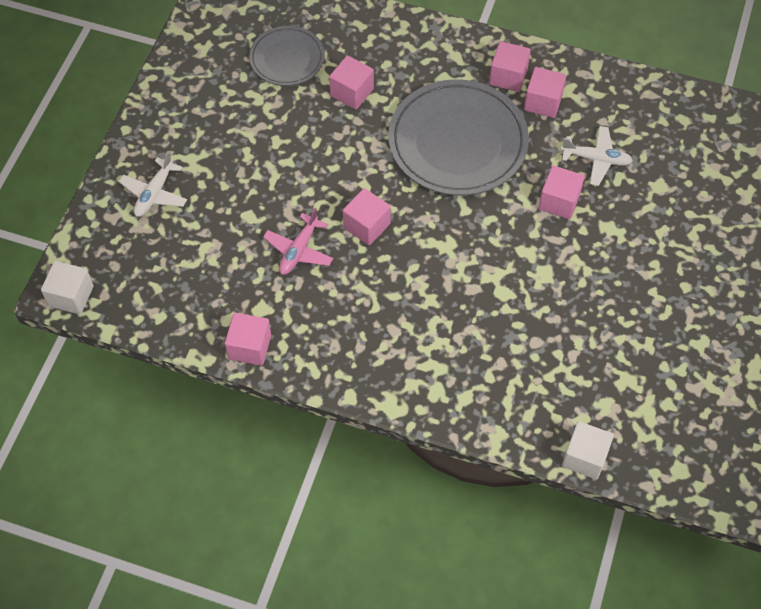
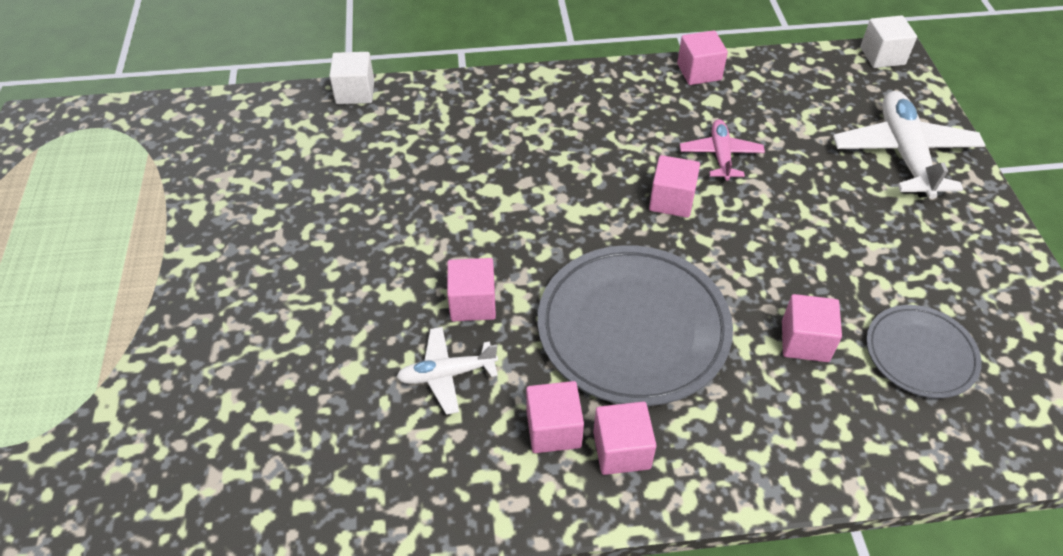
camera: 155 degrees right, 10 degrees down
(154, 193) = (904, 154): white plane -> white plane, size x1.76

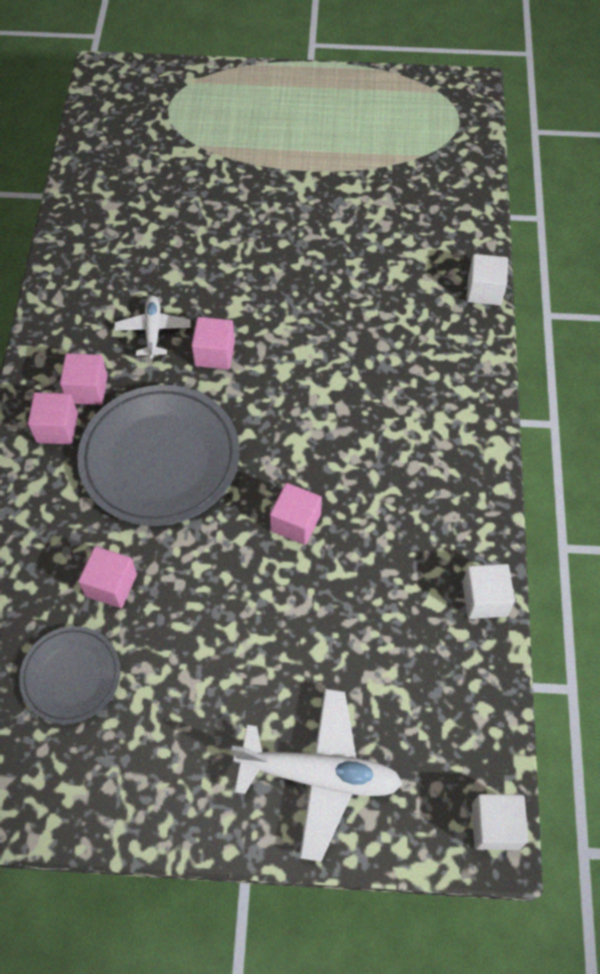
camera: 100 degrees right, 10 degrees up
(699, 72) = (484, 599): pink cube -> white cube
(721, 155) = (348, 583): pink plane -> none

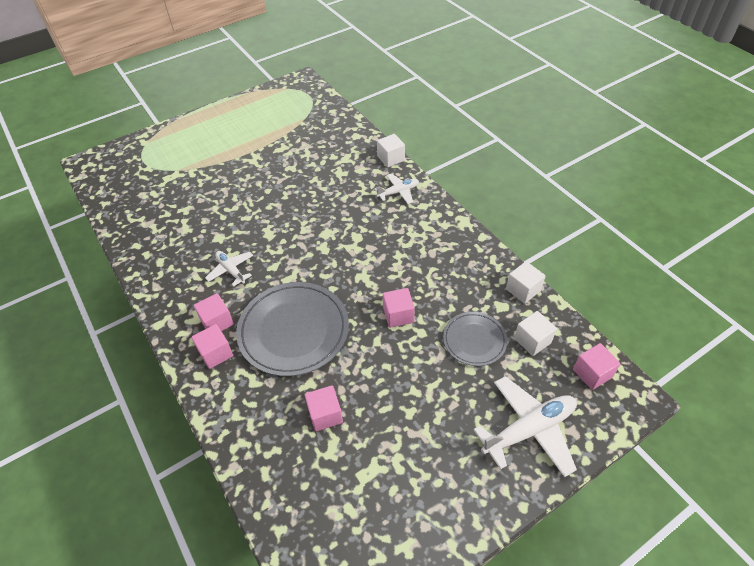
camera: 35 degrees left, 10 degrees down
(71, 676) = (346, 481): grey plate -> grey plate (474, 340)
(214, 354) = (277, 261): pink cube -> pink cube (592, 373)
(448, 350) = (398, 192): none -> white plane
(495, 826) = (631, 389): white cube -> white cube (532, 340)

